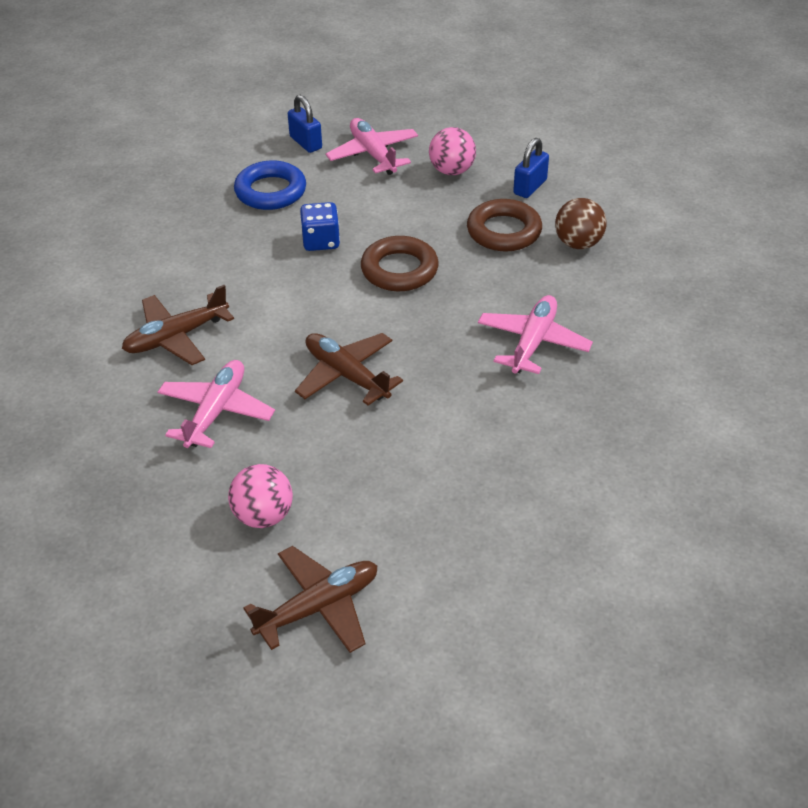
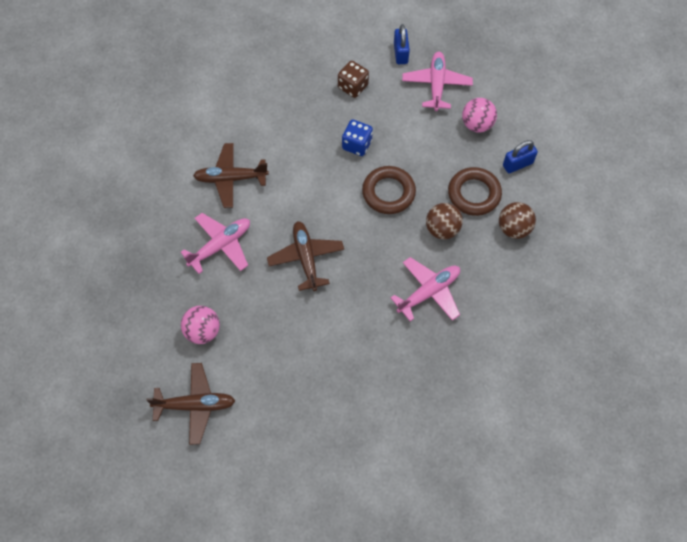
camera: 30 degrees right, 20 degrees up
(270, 191) = (353, 86): blue ring -> brown dice
(495, 277) = (442, 229): none -> brown ball

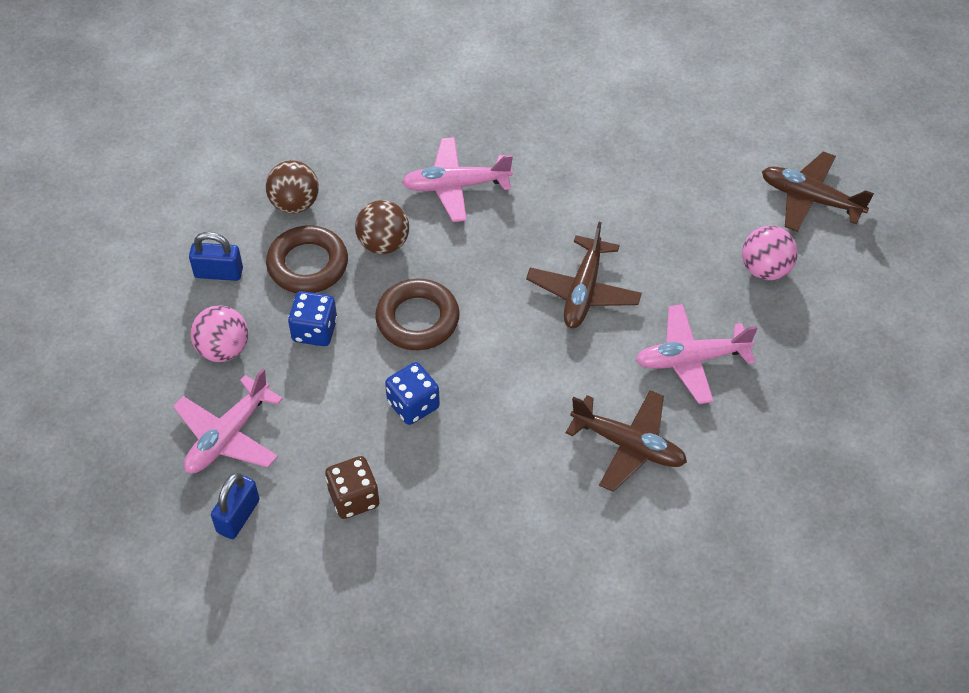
camera: 150 degrees left, 10 degrees down
(438, 158) = (314, 331): none -> blue dice

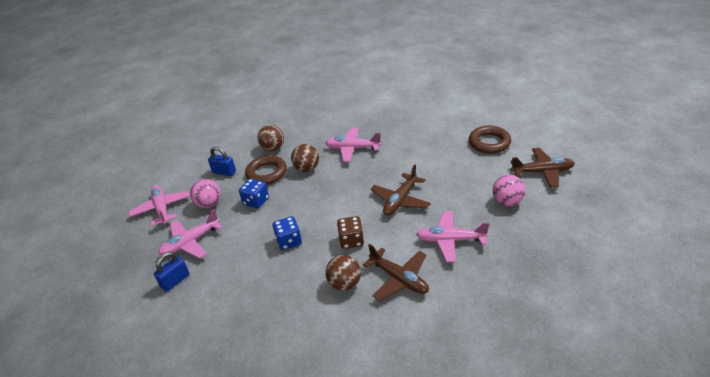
camera: 20 degrees right, 15 degrees down
(131, 374) = (162, 209): none -> pink plane
(354, 498) = (237, 282): brown dice -> brown dice (351, 241)
(417, 319) = (309, 202): brown ring -> brown ring (489, 143)
(542, 470) = (345, 284): none -> brown ball
(810, 199) = (542, 172): brown plane -> brown plane turned 135 degrees clockwise

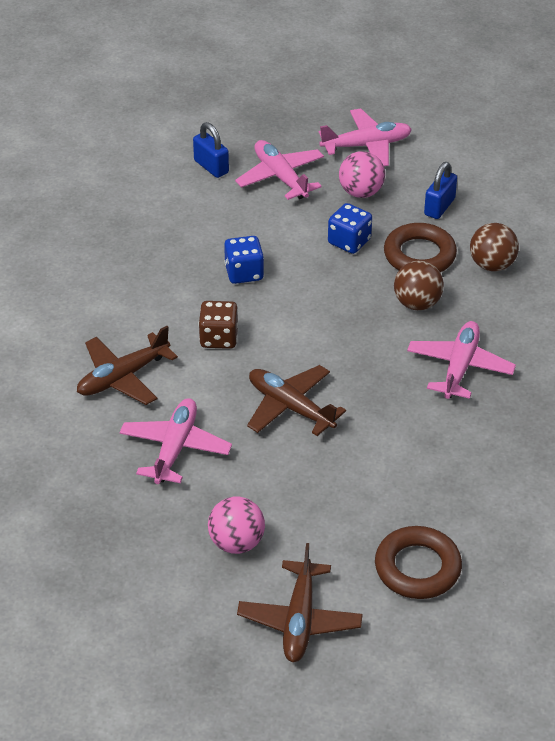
camera: 95 degrees right, 5 degrees up
(345, 284) = (137, 322): brown ball -> none

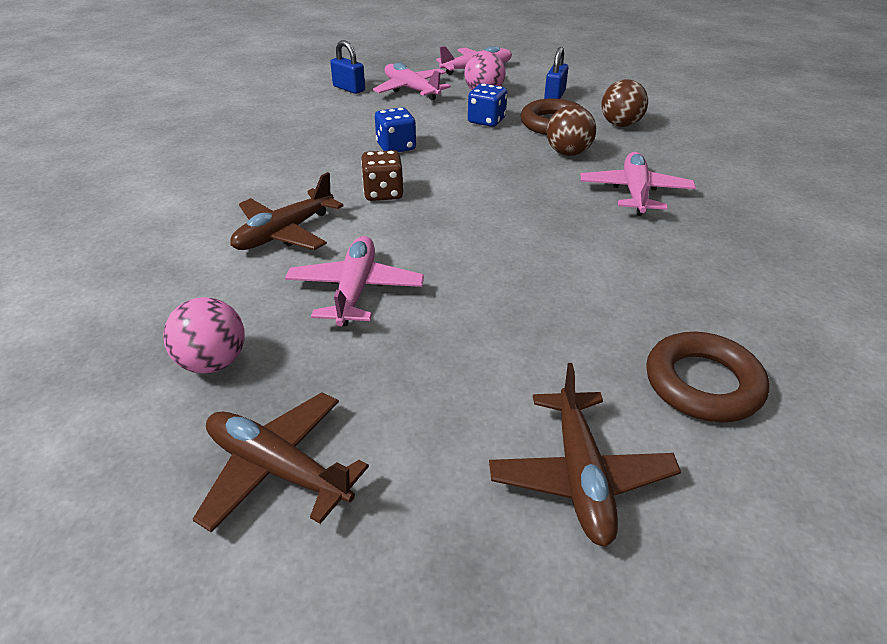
camera: 10 degrees left, 5 degrees down
(236, 543) = (458, 384): pink ball -> pink ball (213, 362)
(290, 407) = (477, 240): brown plane -> brown plane (278, 469)

